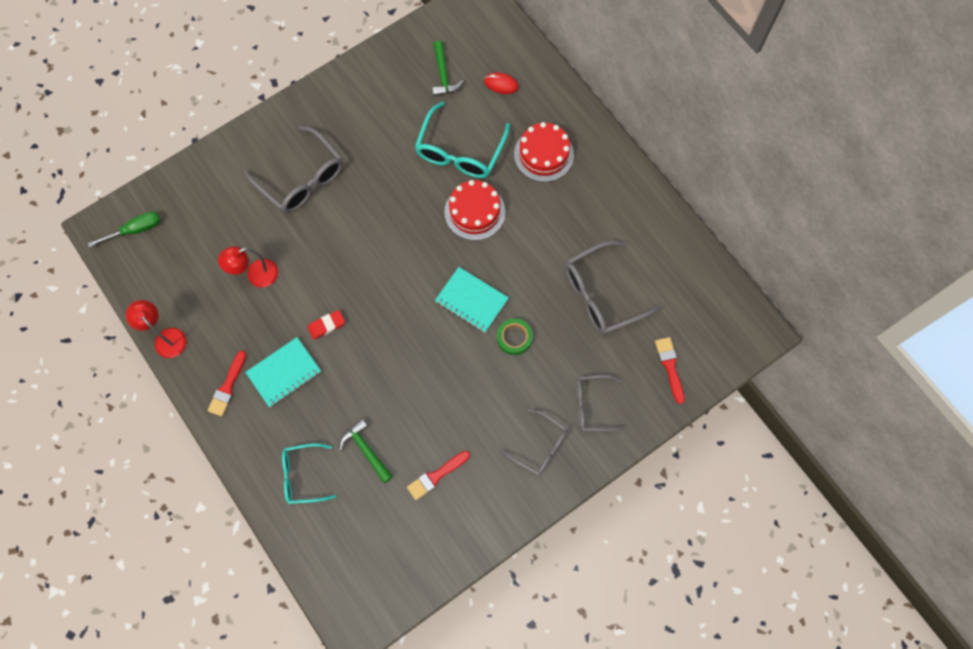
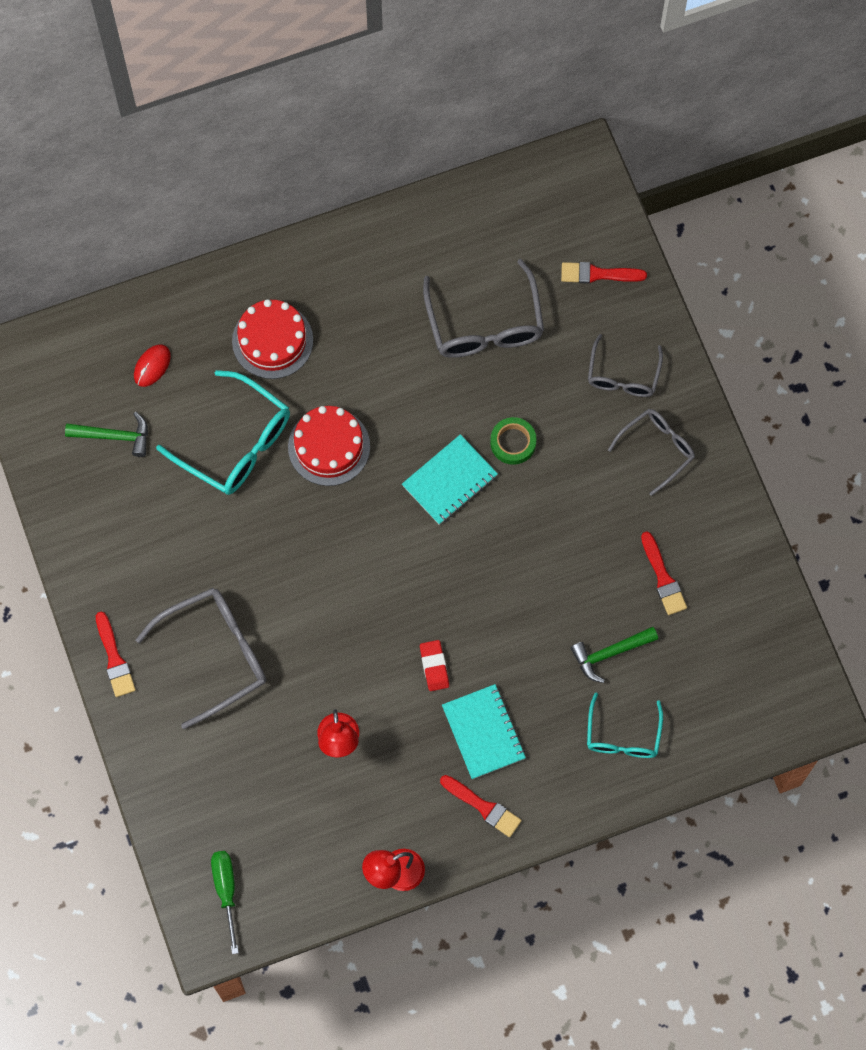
camera: 75 degrees left, 0 degrees up
(285, 118) = (114, 659): none -> red brush

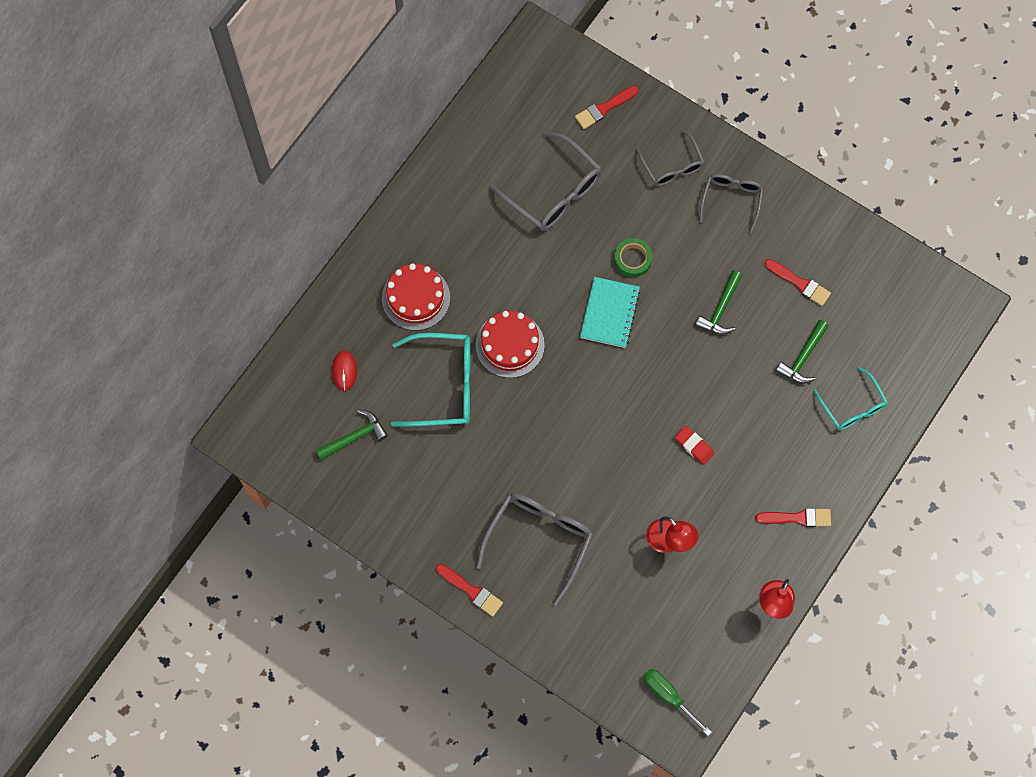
camera: 35 degrees left, 0 degrees up
(483, 732) = (760, 468): turquoise notebook -> none
(563, 550) = (721, 309): none -> green hammer

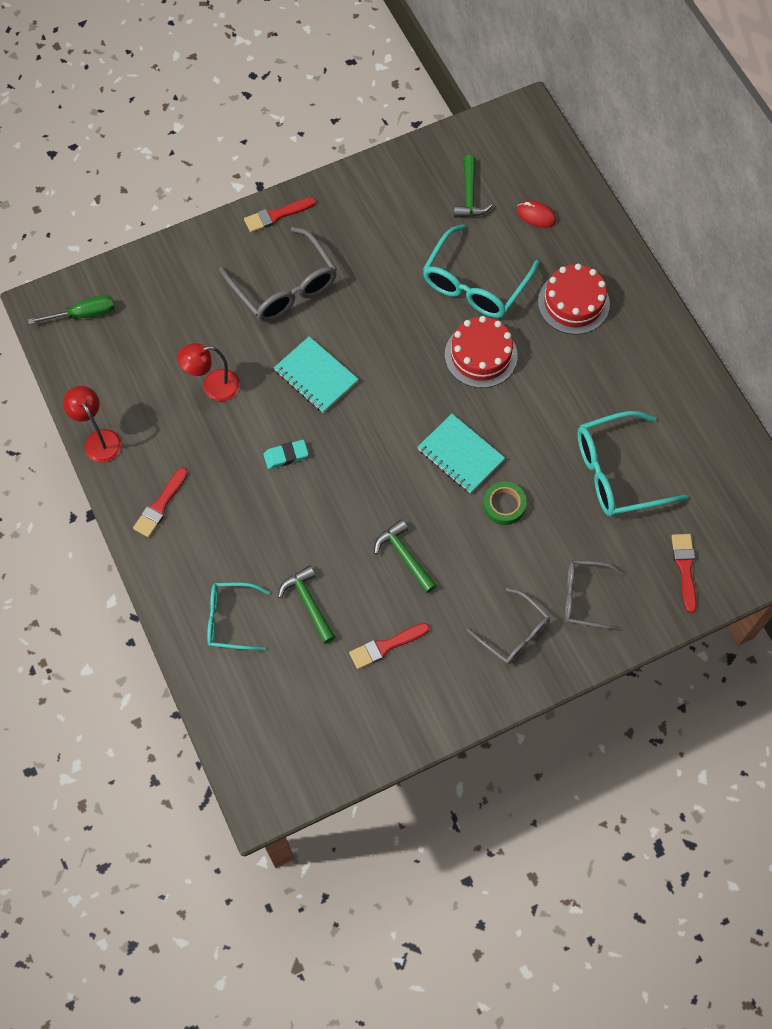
camera: 120 degrees right, 5 degrees down
(553, 191) = (617, 472): grey glasses -> turquoise glasses
(608, 464) = (316, 376): none -> turquoise notebook
(694, 446) = (286, 456): red eraser -> turquoise eraser

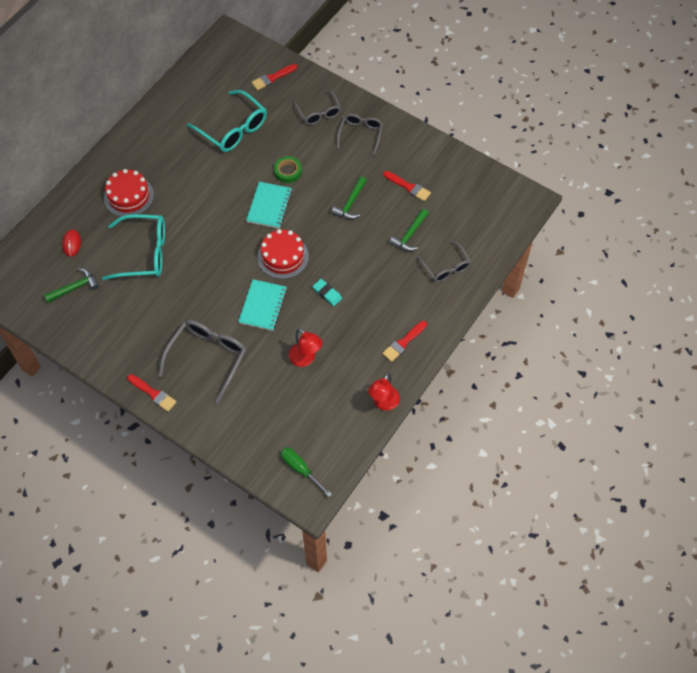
camera: 120 degrees left, 5 degrees down
(160, 505) = (403, 342): red brush -> red brush turned 135 degrees clockwise
(230, 619) = (446, 267): turquoise glasses -> grey glasses
(481, 355) = (195, 226): red cake -> red cake (283, 256)

